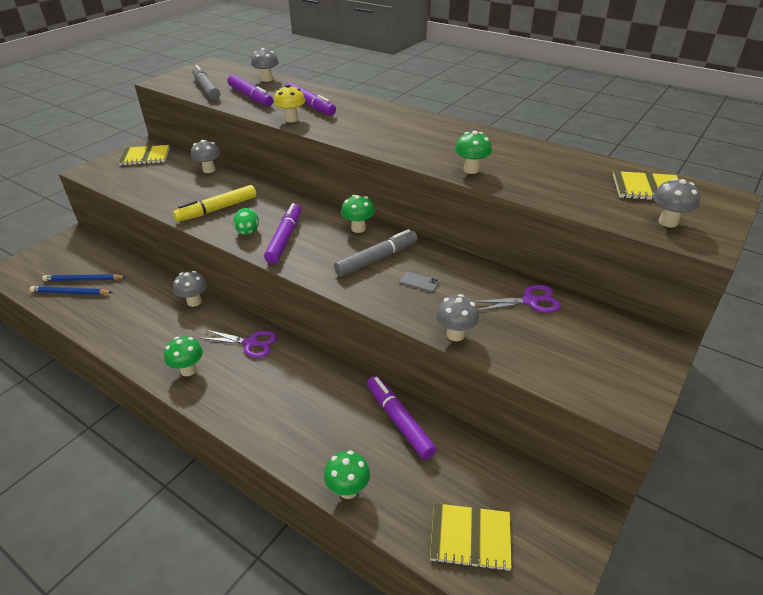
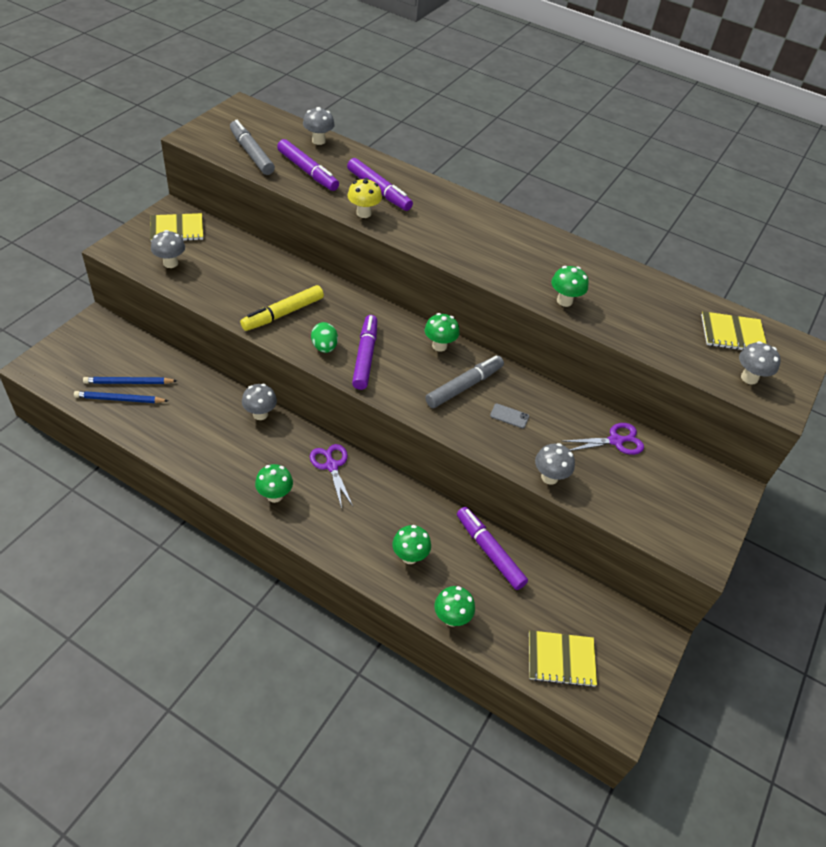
camera: 10 degrees left, 10 degrees up
(209, 170) = (258, 254): grey mushroom -> grey mushroom (170, 263)
(251, 343) = (331, 466): purple scissors -> purple scissors turned 120 degrees counterclockwise
(313, 426) = (409, 556): none -> green mushroom

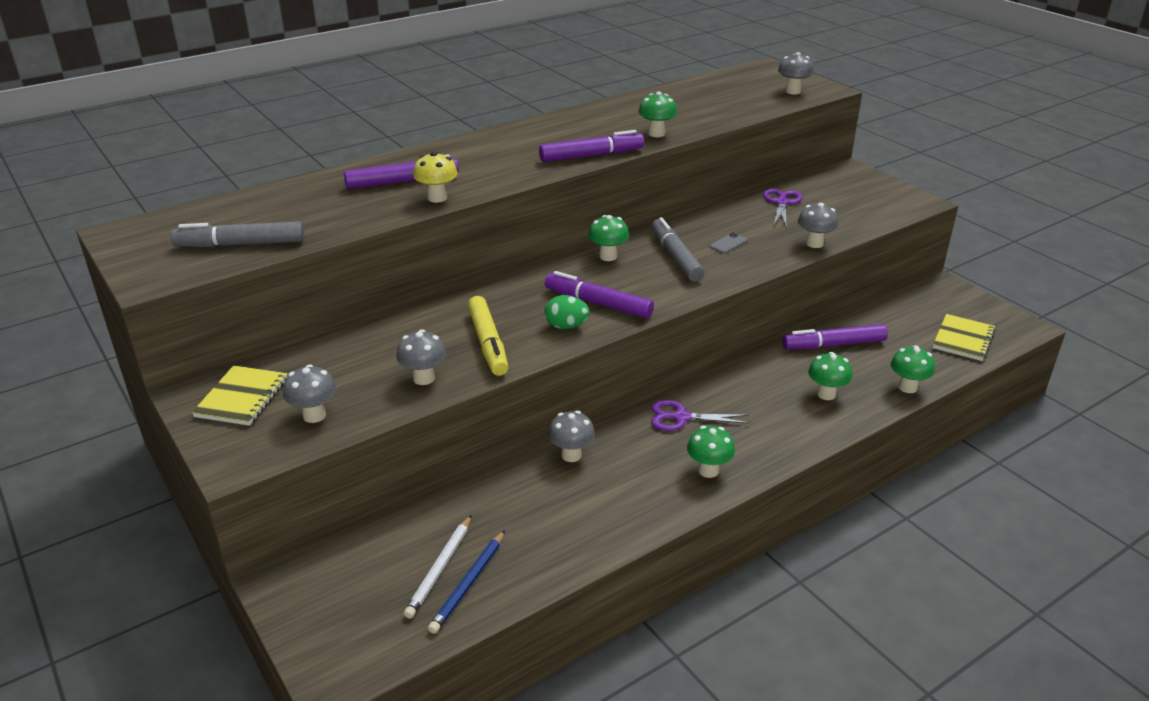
camera: 60 degrees left, 15 degrees down
(129, 382) = (440, 568): blue pencil -> white pencil
(307, 171) = (321, 215): purple marker -> purple marker (591, 156)
(318, 141) = (262, 197): grey mushroom -> grey mushroom (424, 378)
(732, 334) = (738, 84): yellow notebook -> none

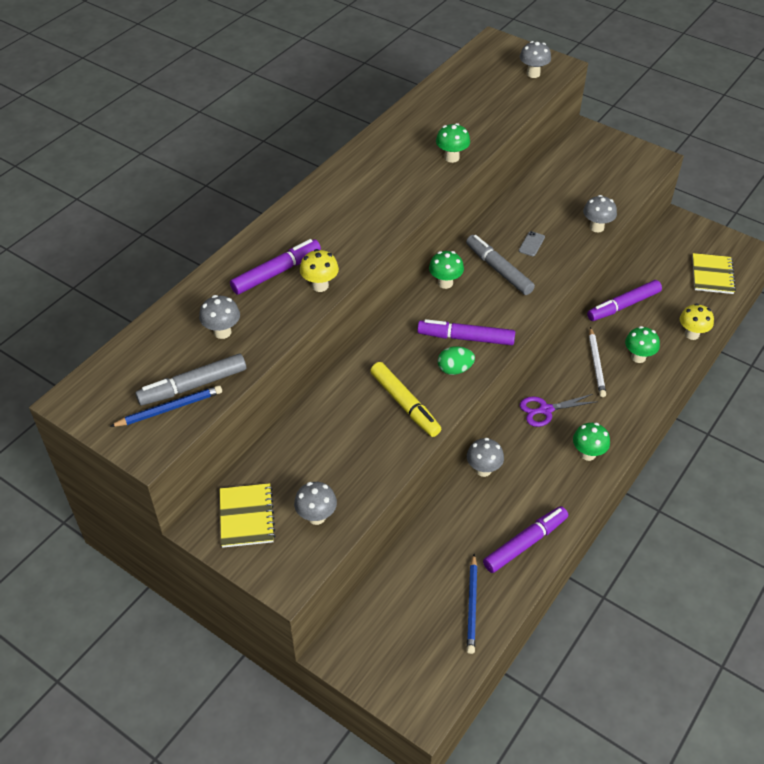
camera: 20 degrees left, 15 degrees up
(201, 256) = (169, 409): none -> blue pencil
(424, 378) = (377, 455): grey mushroom -> grey mushroom (222, 332)
(440, 568) = (444, 599): white pencil -> white pencil (596, 364)
(591, 156) = (415, 199): purple marker -> purple marker (525, 543)
(781, 203) = (550, 184): purple scissors -> none
(907, 387) = (692, 334): green mushroom -> yellow mushroom

